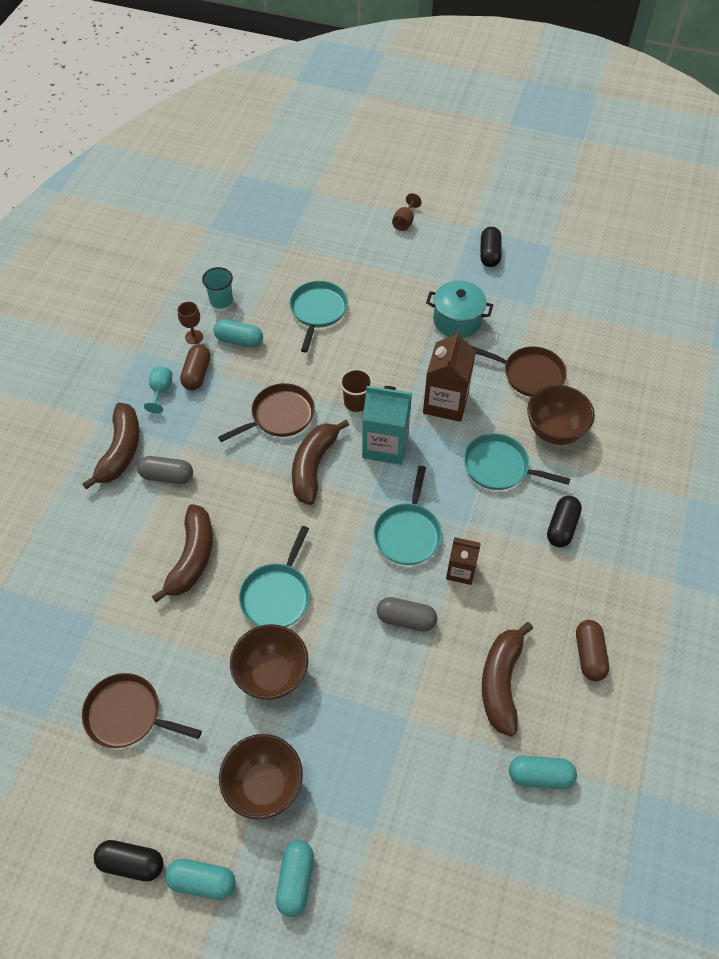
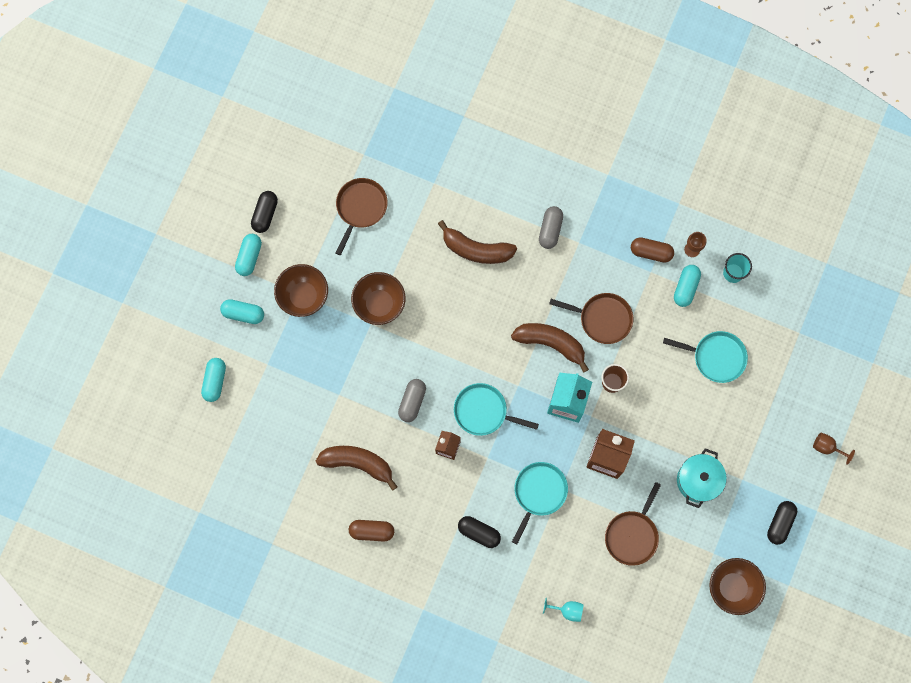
camera: 95 degrees right, 20 degrees up
(120, 451) = (576, 194): brown banana -> none
(161, 391) = (634, 223): turquoise goblet -> turquoise goblet (567, 610)
(277, 595) = (440, 310): turquoise pan -> none
(279, 416) = (602, 319): brown pan -> brown pan turned 45 degrees counterclockwise
(489, 254) = (780, 523): black capsule -> black capsule turned 75 degrees counterclockwise
(540, 776) = (290, 479): turquoise capsule -> turquoise capsule (215, 381)
(554, 431) = (571, 545): brown bowl -> brown bowl (732, 587)

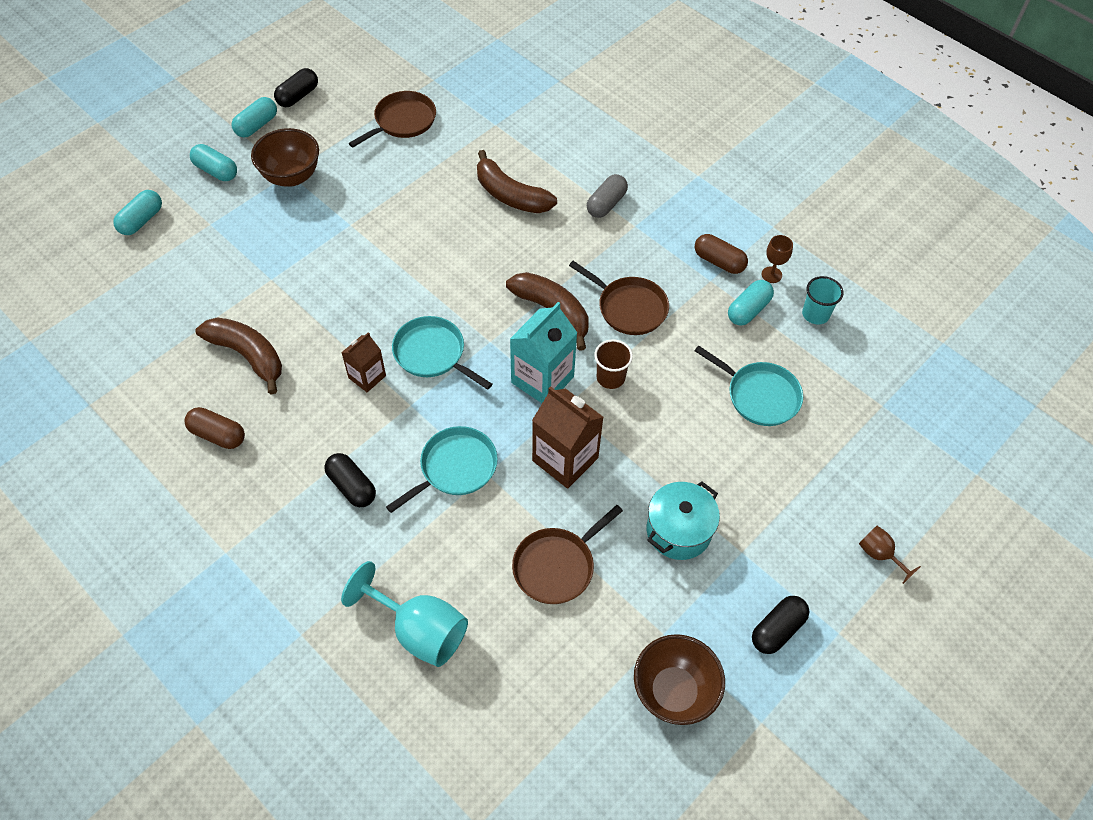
camera: 20 degrees right, 20 degrees down
(379, 304) = (371, 210): brown bowl -> none
(412, 402) = (352, 315): grey capsule -> none
(567, 610) = (419, 630): turquoise goblet -> turquoise goblet, size x1.97

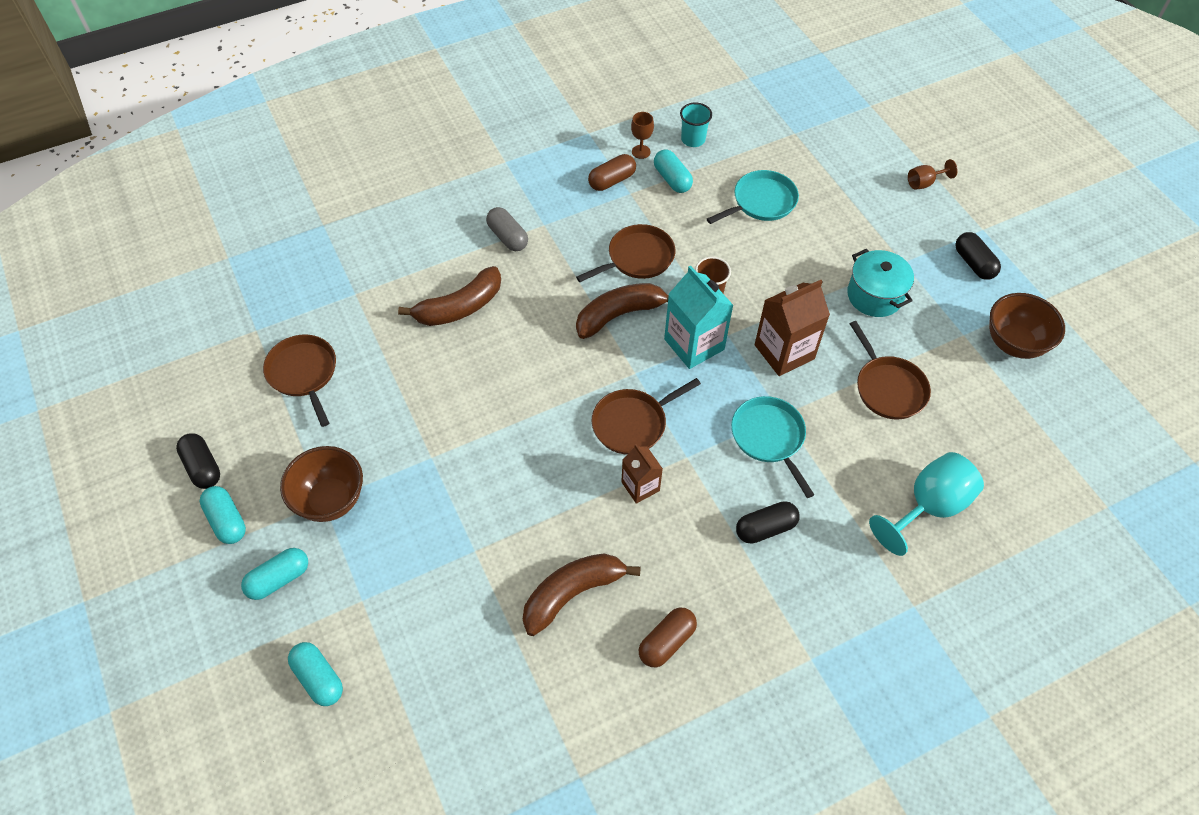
camera: 70 degrees left, 0 degrees up
(432, 354) = (632, 423): turquoise pan -> brown pan

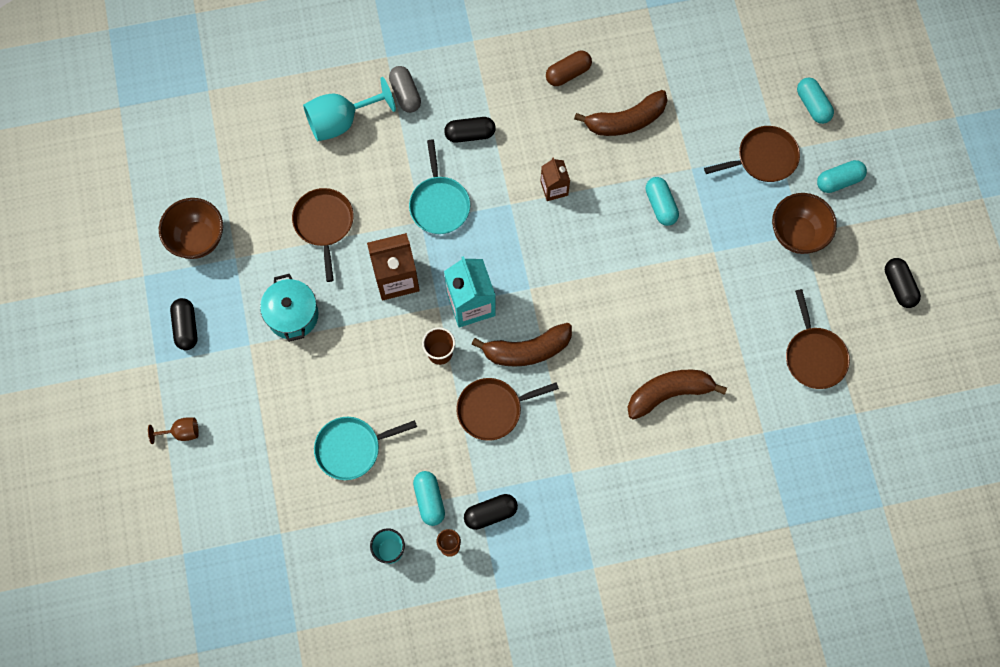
camera: 165 degrees left, 15 degrees up
(227, 521) = (878, 236): turquoise capsule -> turquoise capsule (660, 205)
(507, 237) = (610, 465): grey capsule -> grey capsule (405, 94)
(612, 180) = (490, 513): brown capsule -> black capsule
(632, 423) = (545, 242): brown pan -> brown pan (763, 158)

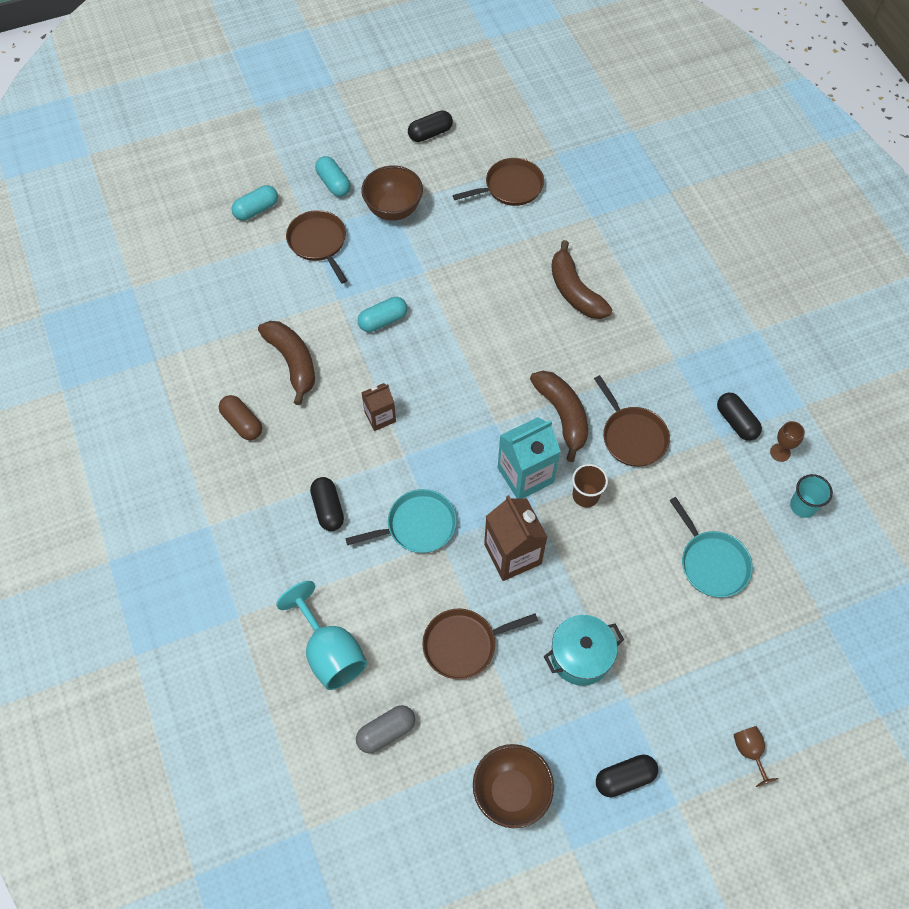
camera: 100 degrees left, 10 degrees down
(405, 94) = (286, 586): grey capsule -> grey capsule (386, 732)
(429, 500) = (741, 478): turquoise capsule -> none

